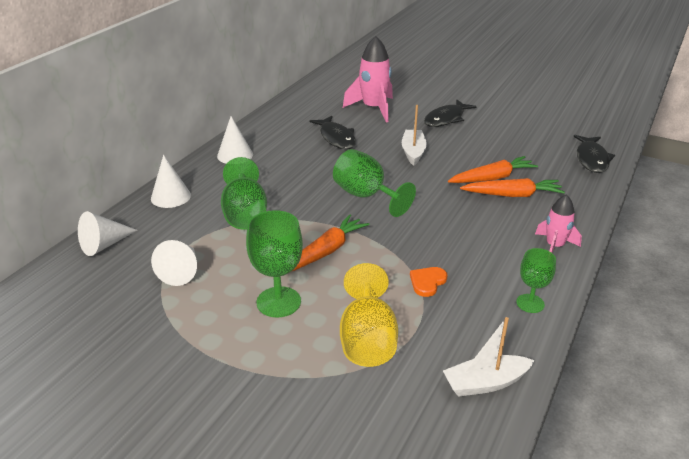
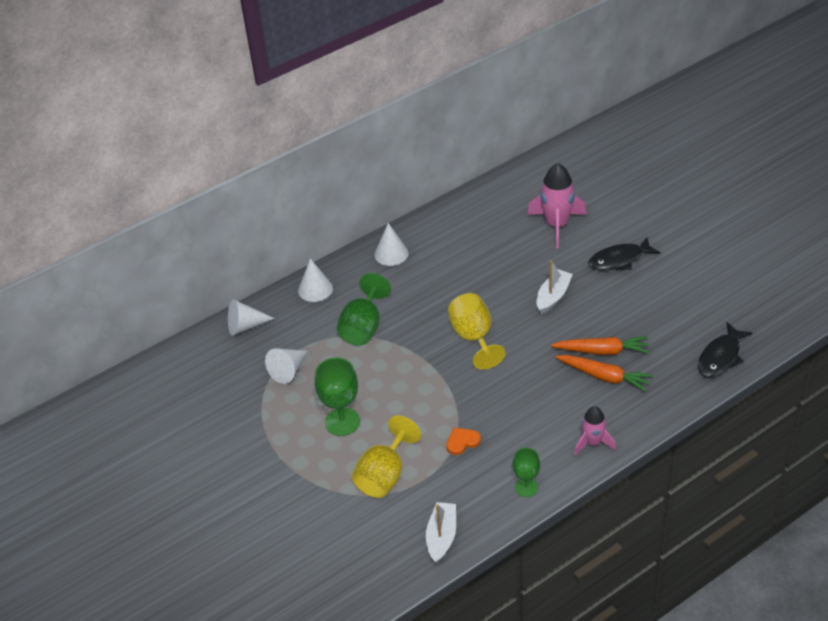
camera: 30 degrees right, 10 degrees up
(326, 251) = (404, 386): orange carrot -> none
(336, 138) = (494, 257): black fish -> none
(366, 196) = (474, 338): green goblet -> yellow goblet
(485, 383) = (441, 537): white boat -> white boat turned 90 degrees clockwise

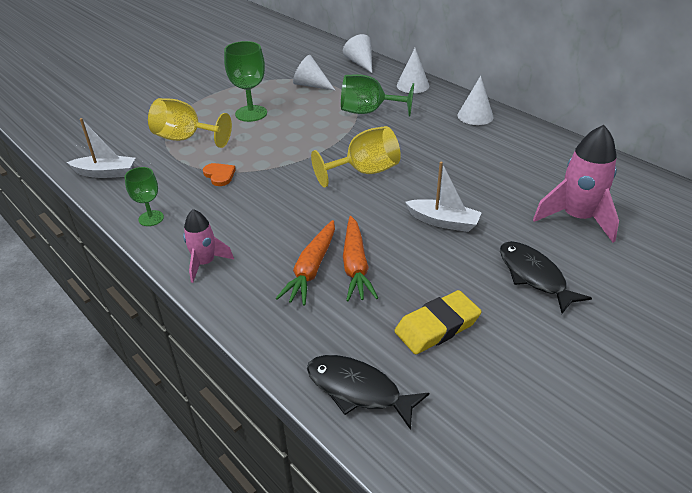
camera: 80 degrees right, 5 degrees down
(666, 314) = (437, 326): none -> yellow eraser

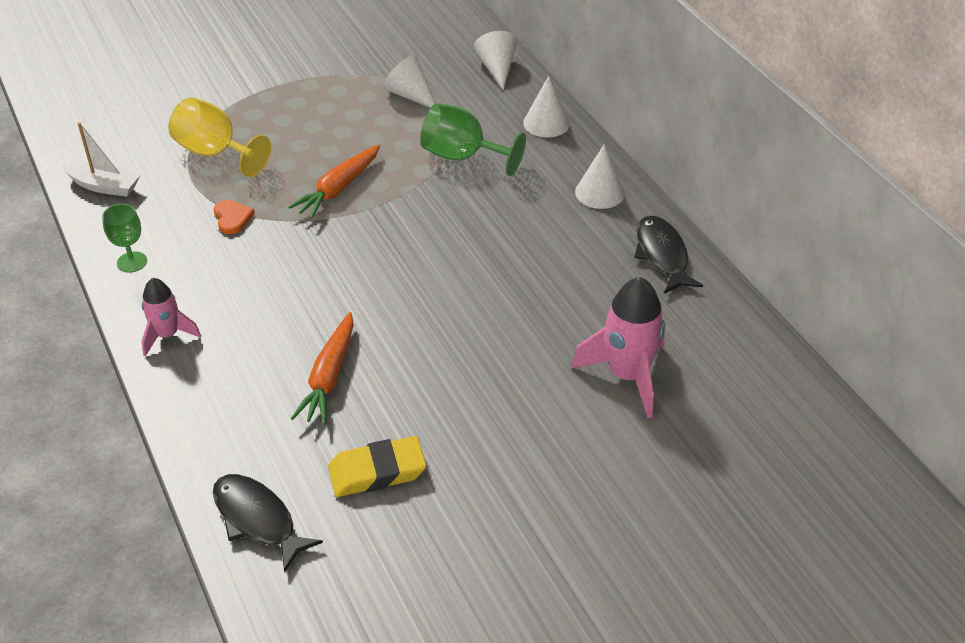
camera: 15 degrees right, 5 degrees up
(251, 113) = (311, 129): green goblet -> none
(311, 269) = (278, 370): orange carrot -> orange carrot (338, 189)
(364, 172) = (406, 250): yellow goblet -> none
(443, 222) = (462, 343): white boat -> none
(534, 276) = (523, 438): black fish -> black fish (662, 255)

